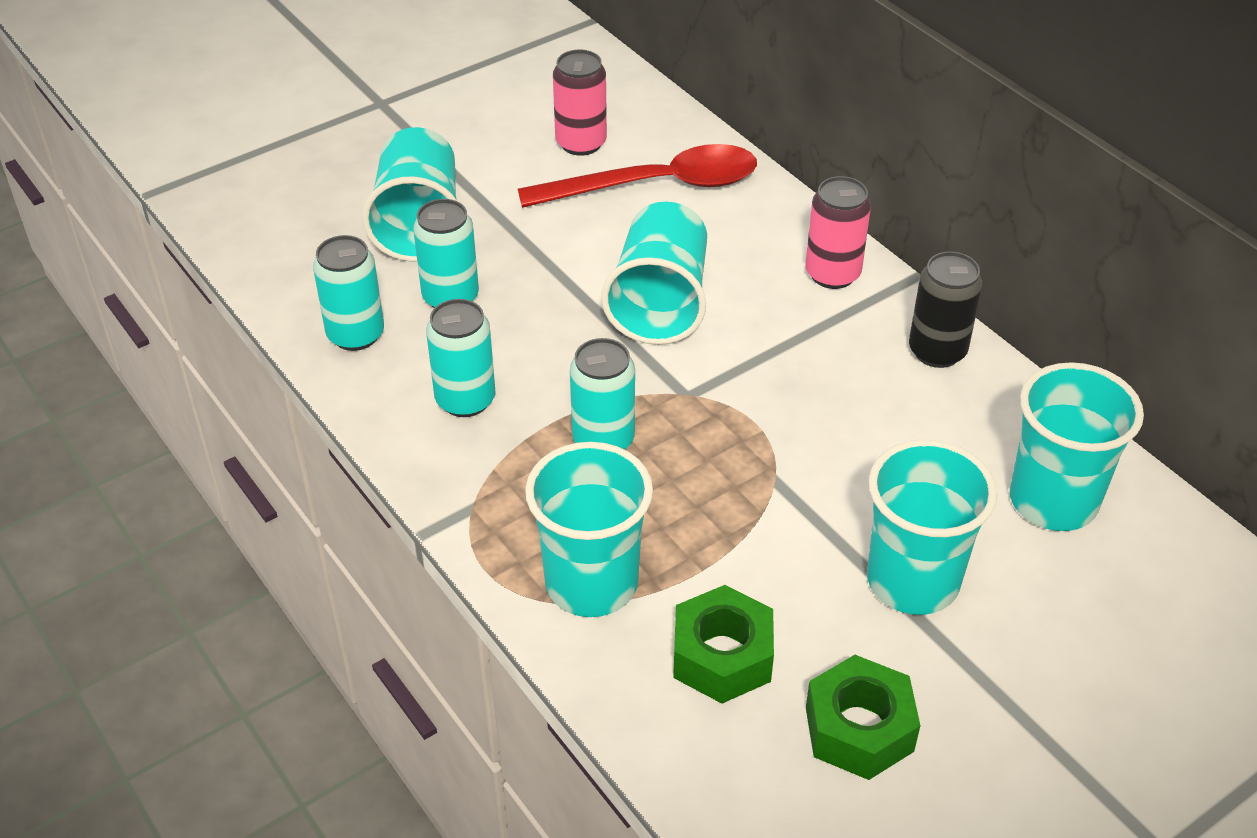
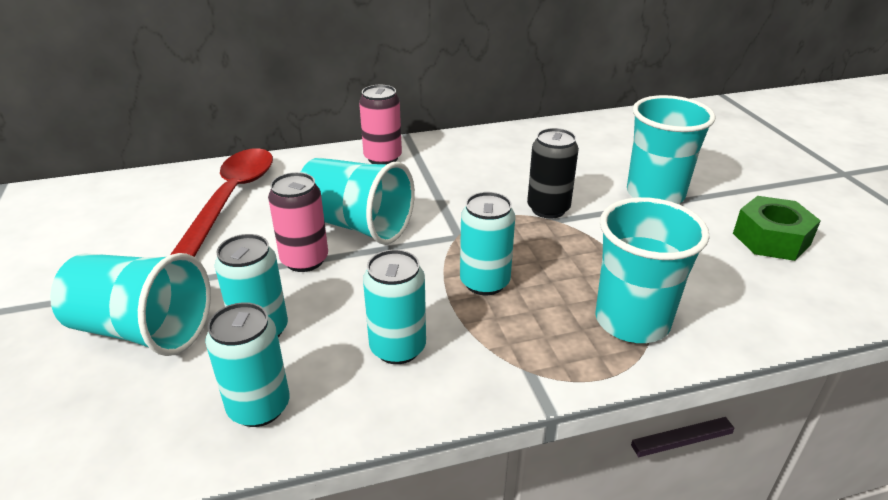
camera: 70 degrees left, 10 degrees down
(581, 143) = (143, 220): pink can -> pink can (304, 260)
(722, 656) = (709, 276): green nut -> none
(937, 351) = (473, 143): black can -> black can (548, 209)
(1053, 501) = (605, 141): turquoise cup -> none

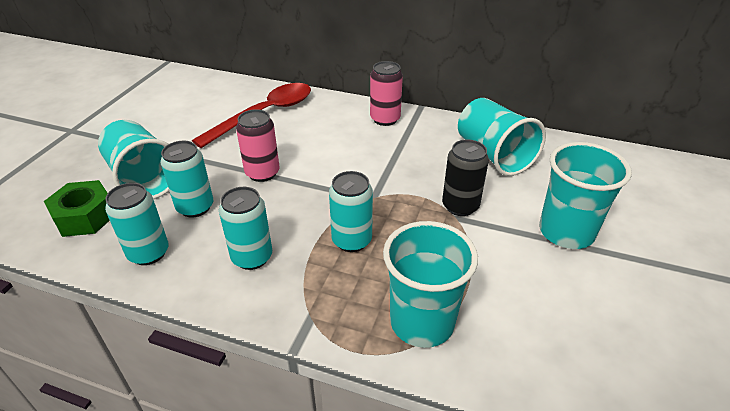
camera: 35 degrees right, 5 degrees up
(356, 225) = (316, 162): turquoise cup -> turquoise cup (493, 155)
(771, 239) = (630, 320): green nut -> green nut (85, 217)

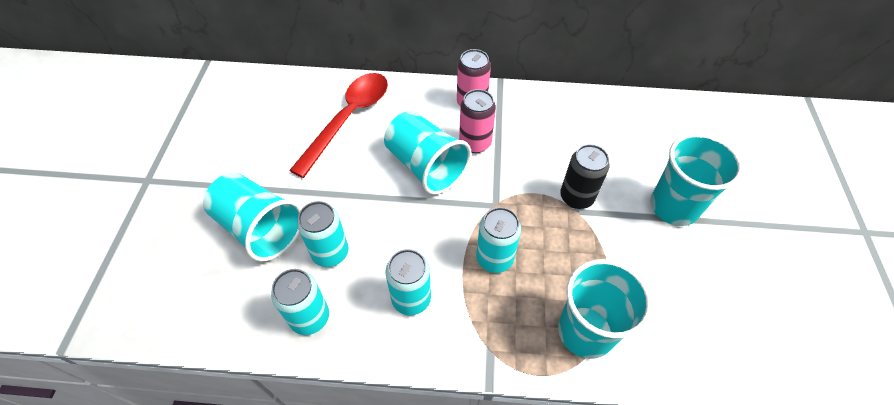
camera: 15 degrees left, 15 degrees up
(85, 217) = (223, 289): green nut -> none
(262, 173) = (378, 196): pink can -> pink can (475, 143)
(493, 155) = (587, 129): turquoise cup -> turquoise cup (426, 166)

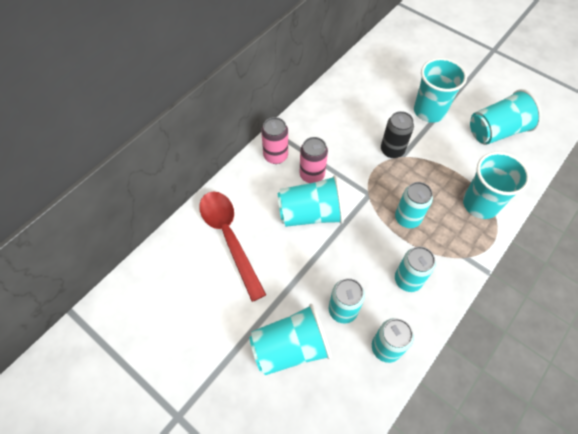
camera: 55 degrees left, 5 degrees up
(724, 298) = (496, 131): none -> turquoise cup

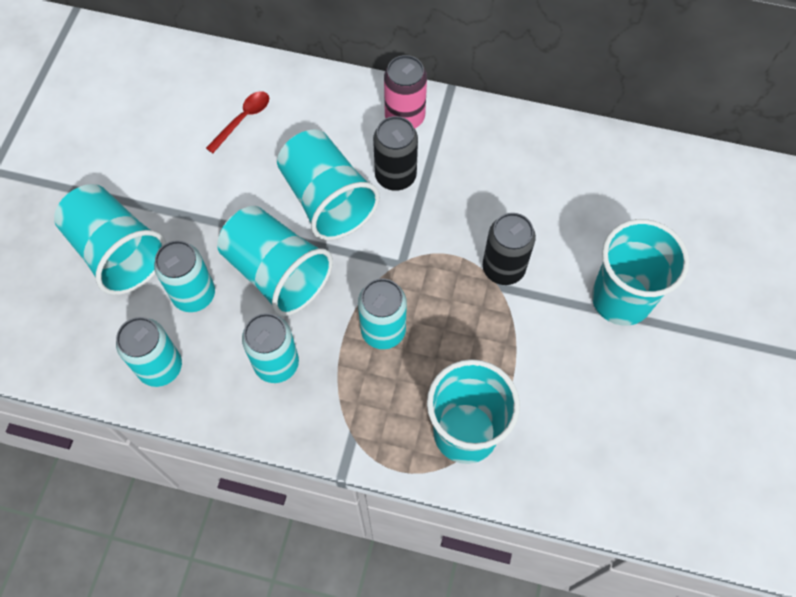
camera: 65 degrees right, 5 degrees up
(229, 238) = (243, 119): red spoon -> red spoon, size x0.46
(312, 175) = (395, 176): pink can -> black can
(496, 131) = (640, 421): turquoise cup -> turquoise cup (277, 273)

